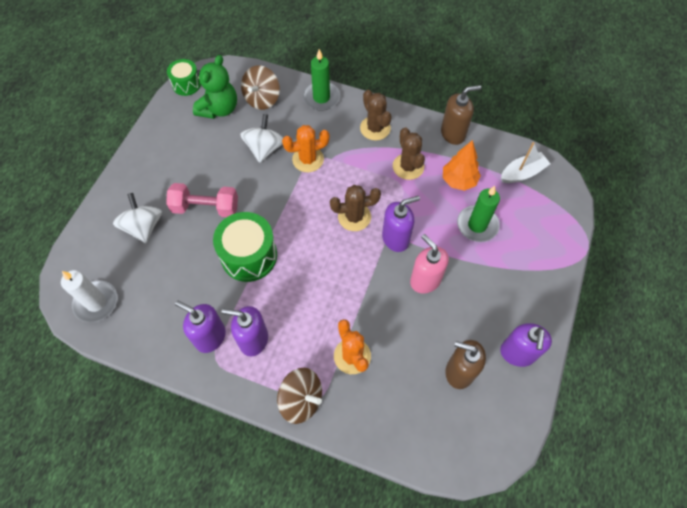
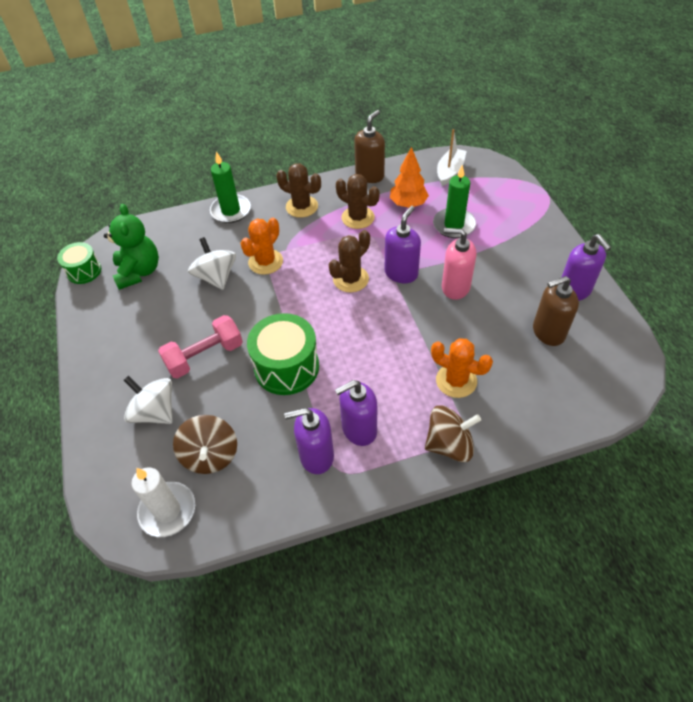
camera: 35 degrees left, 10 degrees down
(262, 99) = (175, 241): brown spinning top -> brown spinning top (210, 455)

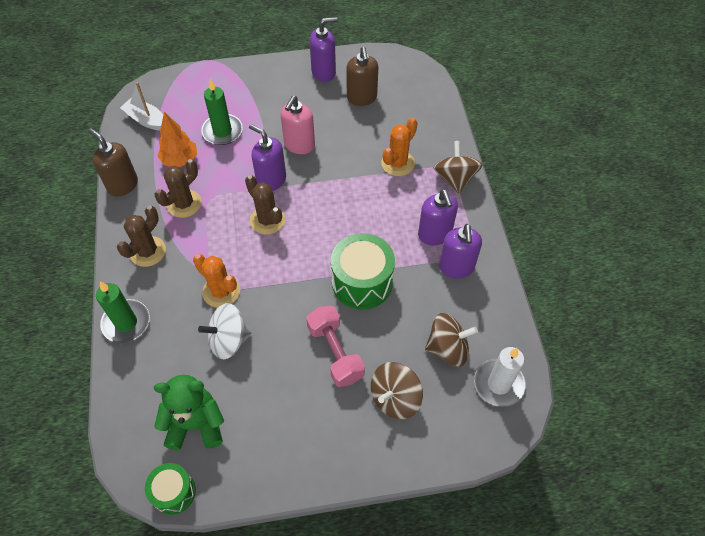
camera: 85 degrees left, 5 degrees up
(155, 412) = (395, 398): white spinning top -> brown spinning top

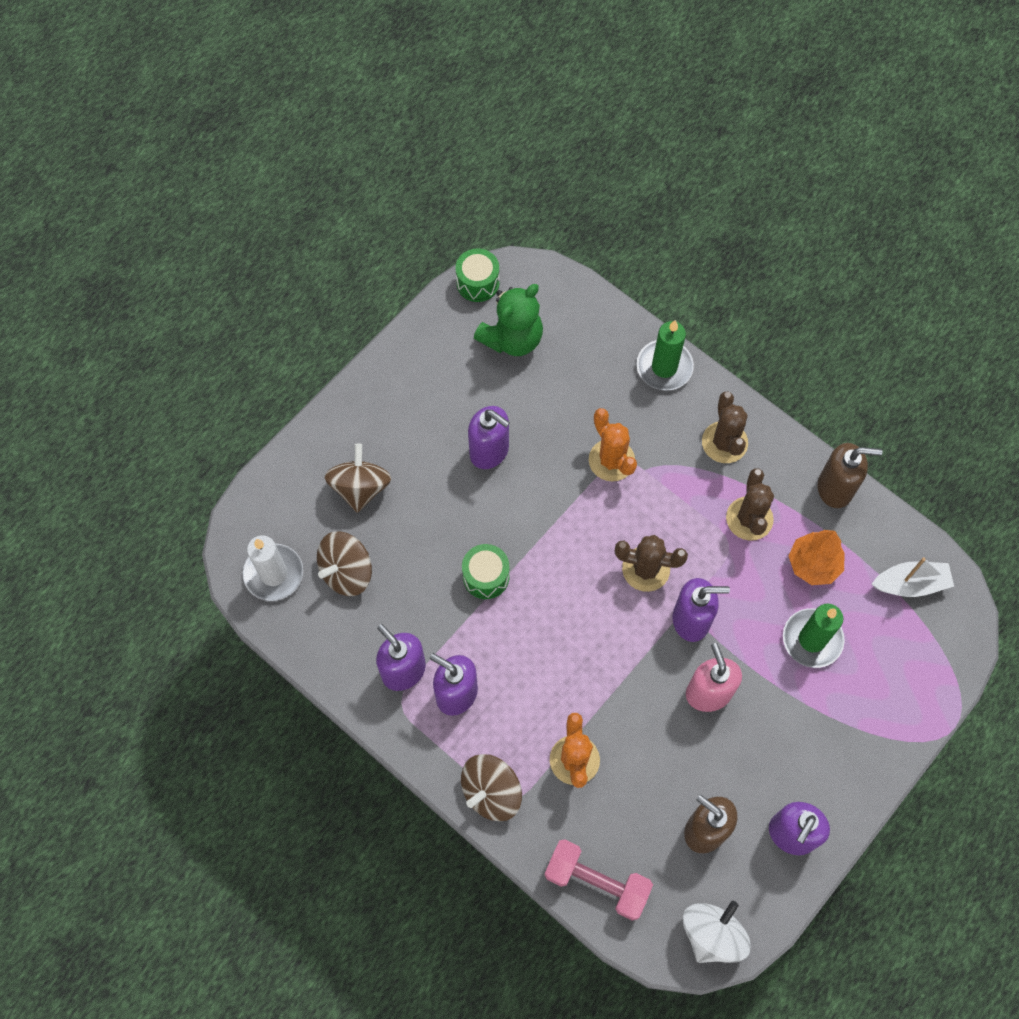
camera: 140 degrees right, 10 degrees up
(221, 291) = (611, 460): orange cactus -> orange cactus turned 60 degrees clockwise
(229, 340) = (556, 423): white spinning top -> white spinning top (712, 934)
(288, 356) = (489, 451): none -> purple soap dispenser
(335, 352) = (449, 487): pink dumbbell -> pink dumbbell (597, 882)
(362, 282) = (486, 576): green drum -> green drum, size x0.60
(455, 178) = (491, 792): brown spinning top -> brown spinning top turned 90 degrees clockwise

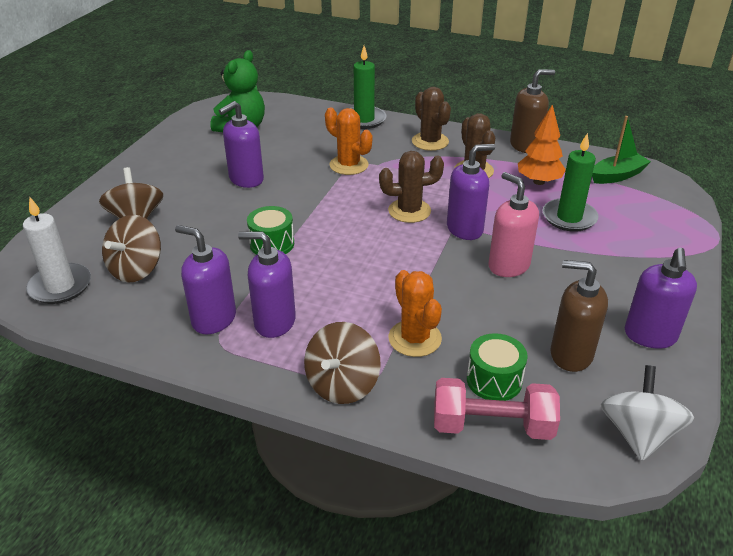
camera: 20 degrees left, 30 degrees down
(478, 283) = (204, 110): green drum -> green drum (494, 380)
(489, 451) = (246, 179): purple soap dispenser -> purple soap dispenser turned 120 degrees clockwise
(910, 584) = (617, 176): white boat -> green boat

